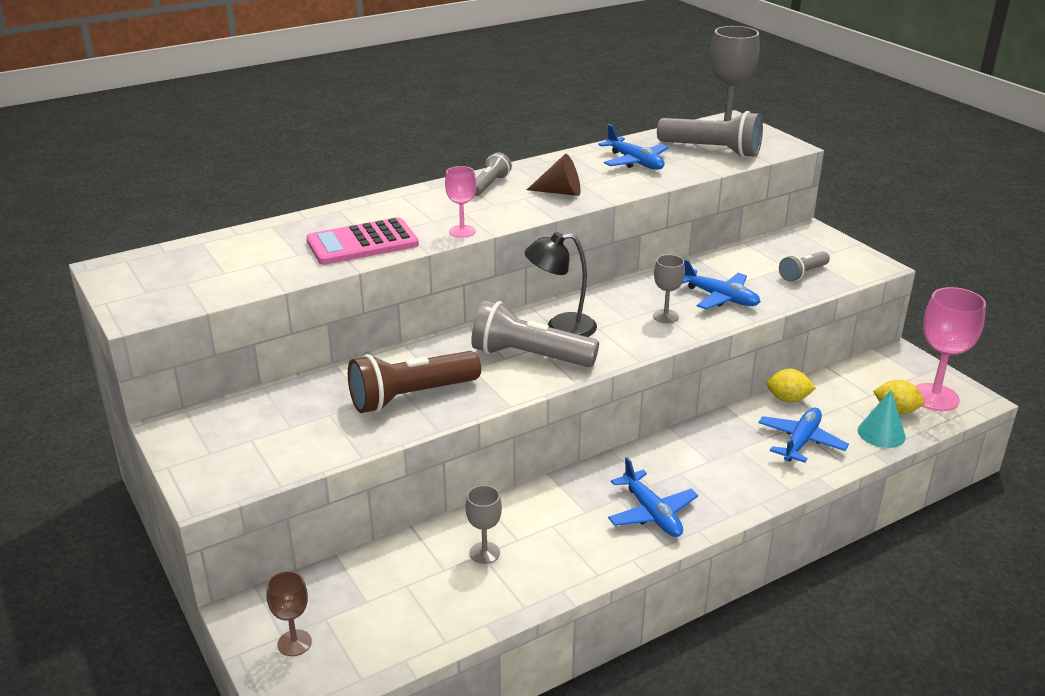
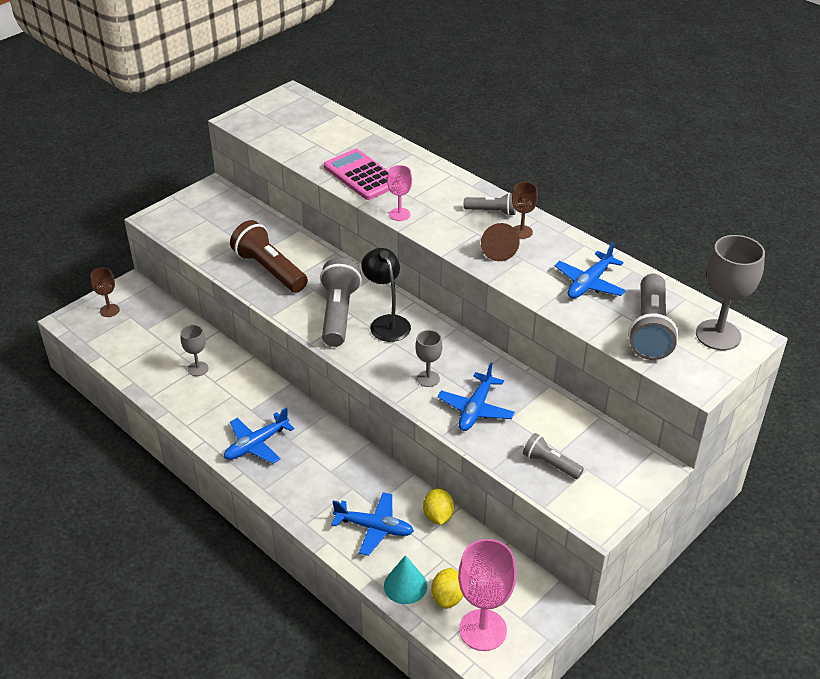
camera: 75 degrees right, 10 degrees up
(535, 177) = (521, 232): none -> brown goblet

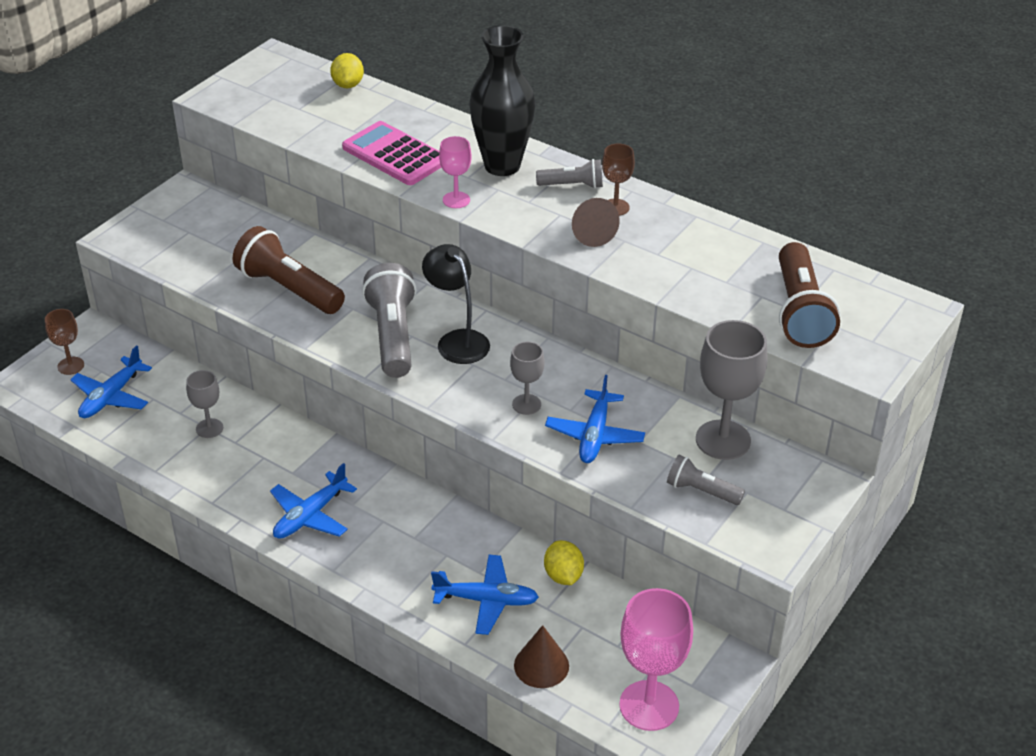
camera: 10 degrees left, 0 degrees up
(405, 585) = (541, 665): turquoise cone -> brown cone
(441, 191) = (502, 166): none -> black vase
(447, 597) = (597, 672): yellow lemon -> yellow lemon (348, 85)
(589, 283) = (714, 263): blue plane -> blue plane (111, 397)
(650, 330) = (800, 312): grey flashlight -> brown flashlight
(718, 335) = (882, 309): grey goblet -> grey goblet (723, 440)

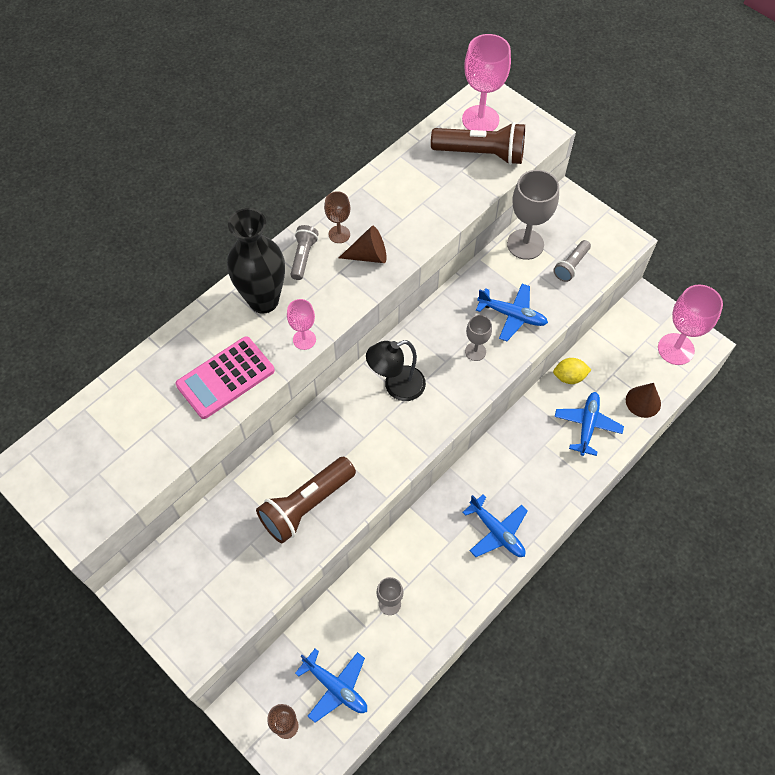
camera: 80 degrees left, 20 degrees up
(348, 85) = (97, 405): yellow lemon -> none
(393, 335) = (382, 431): grey flashlight -> none
(863, 306) = (480, 119): none -> pink goblet

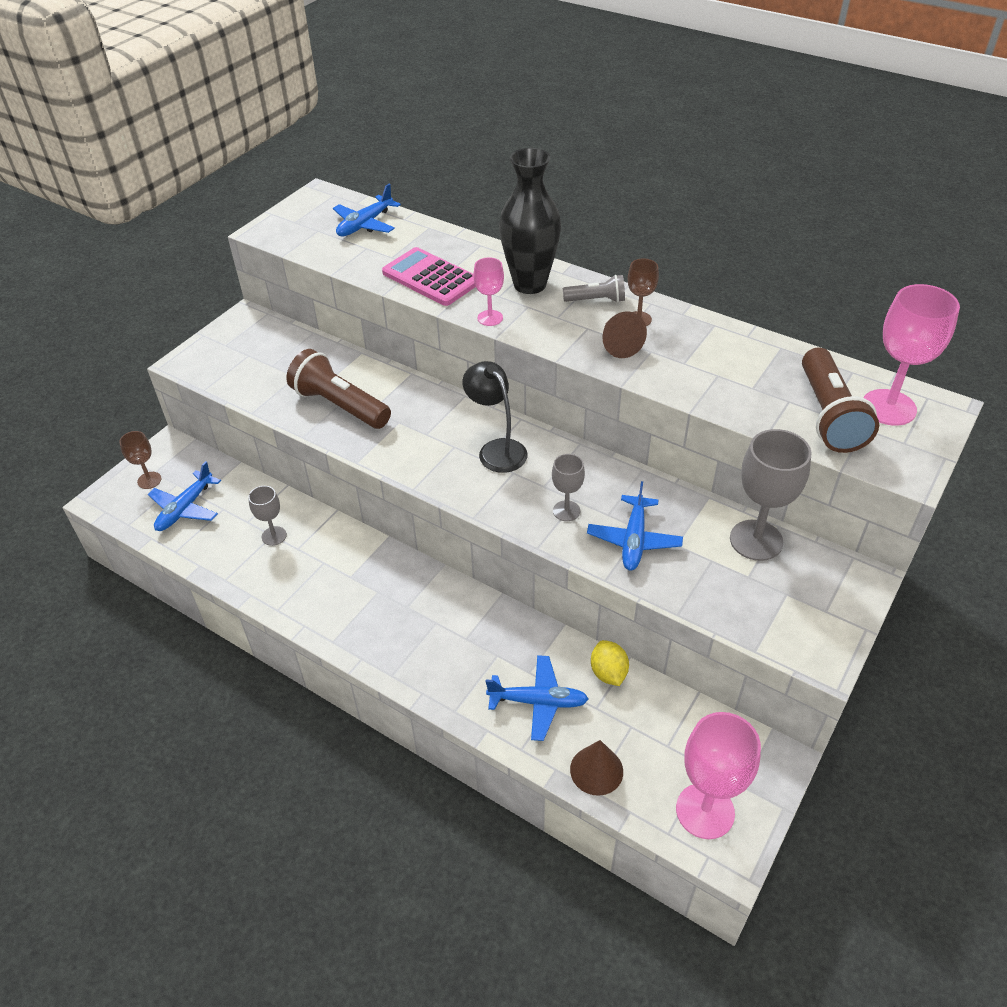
camera: 80 degrees right, 15 degrees down
(497, 532) = (368, 620): blue plane -> blue plane (365, 225)
(571, 266) = (743, 594): grey flashlight -> none

